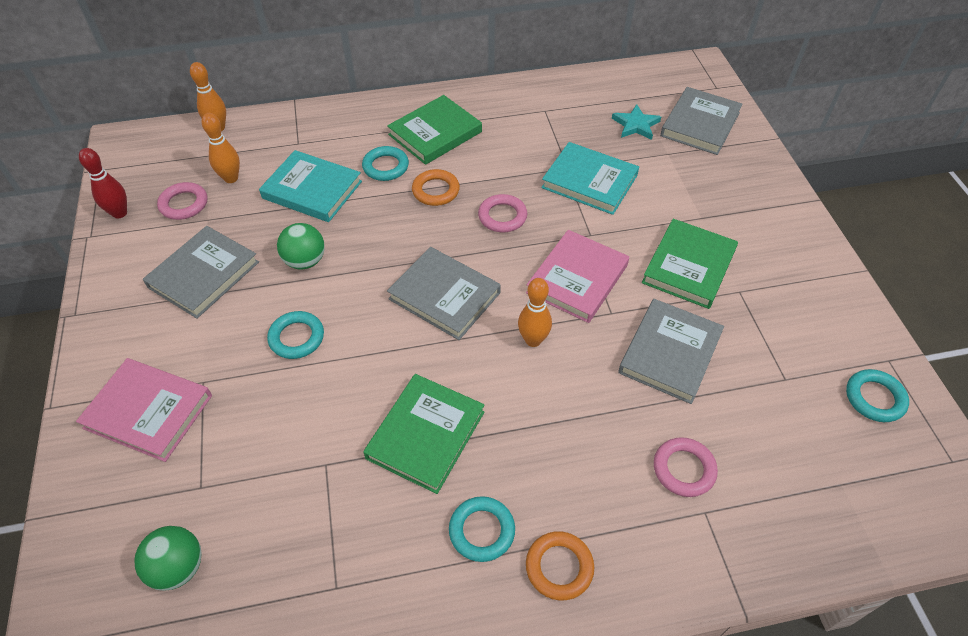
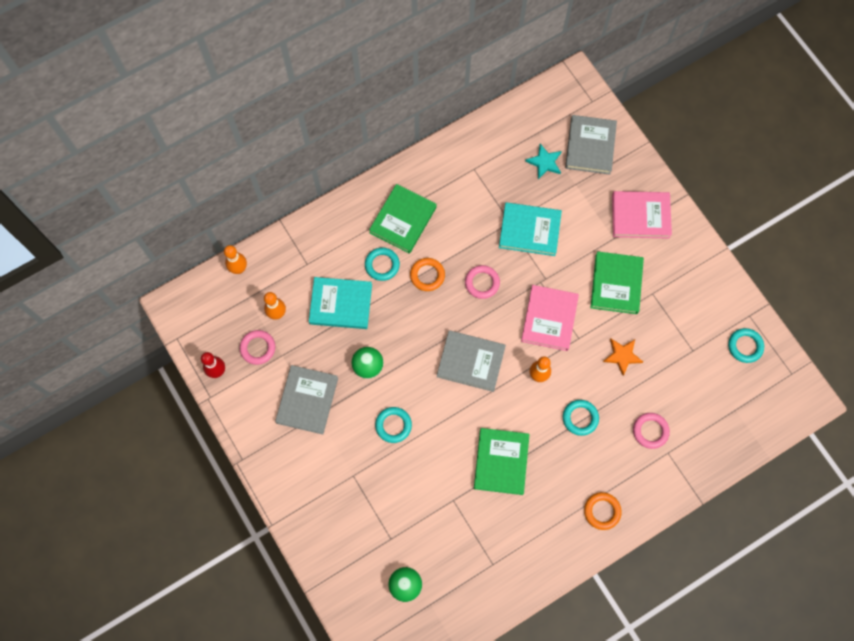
camera: 20 degrees left, 20 degrees up
(148, 412) = (333, 506): pink book -> pink book (640, 216)
(482, 531) = (555, 506): turquoise ring -> turquoise ring (580, 418)
(670, 353) = (622, 356): grey book -> orange star

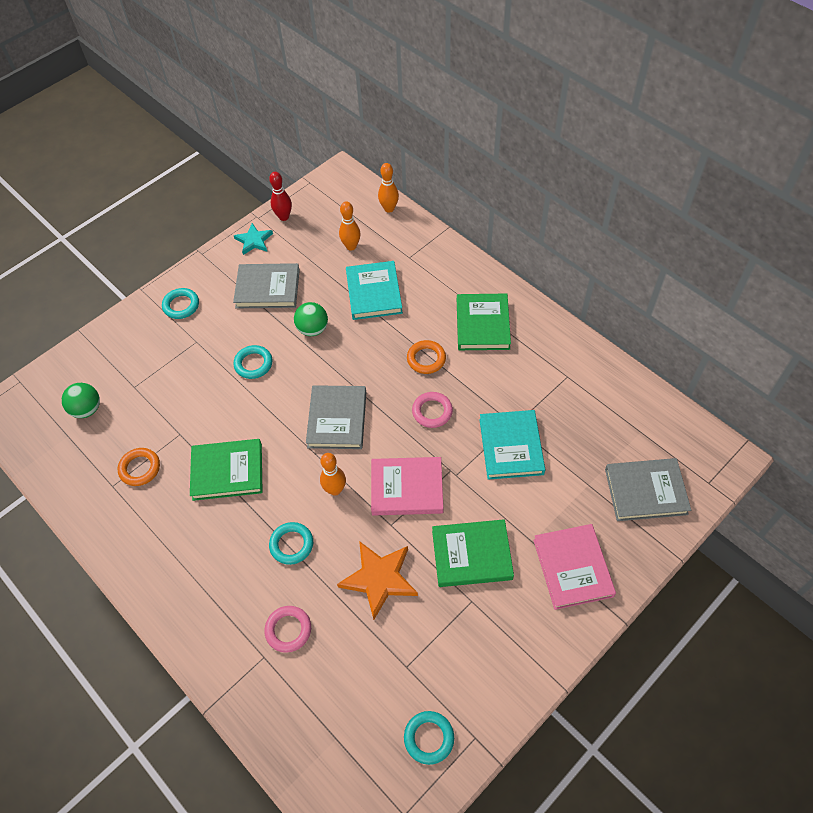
camera: 80 degrees right, 15 degrees down
(258, 348) = (313, 240): pink ring -> none
(382, 265) = (426, 317): turquoise ring -> turquoise ring (181, 305)
(403, 220) = (482, 324): green book -> green book turned 75 degrees clockwise
(544, 162) = (604, 445): turquoise star -> turquoise star (254, 241)
(602, 511) = (181, 590): orange ring -> orange ring (140, 468)
(622, 356) = (379, 579): orange star -> orange star, size x1.59

